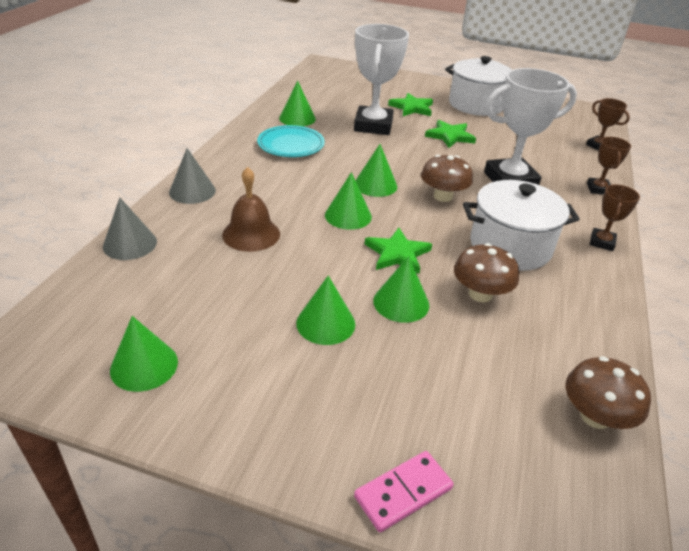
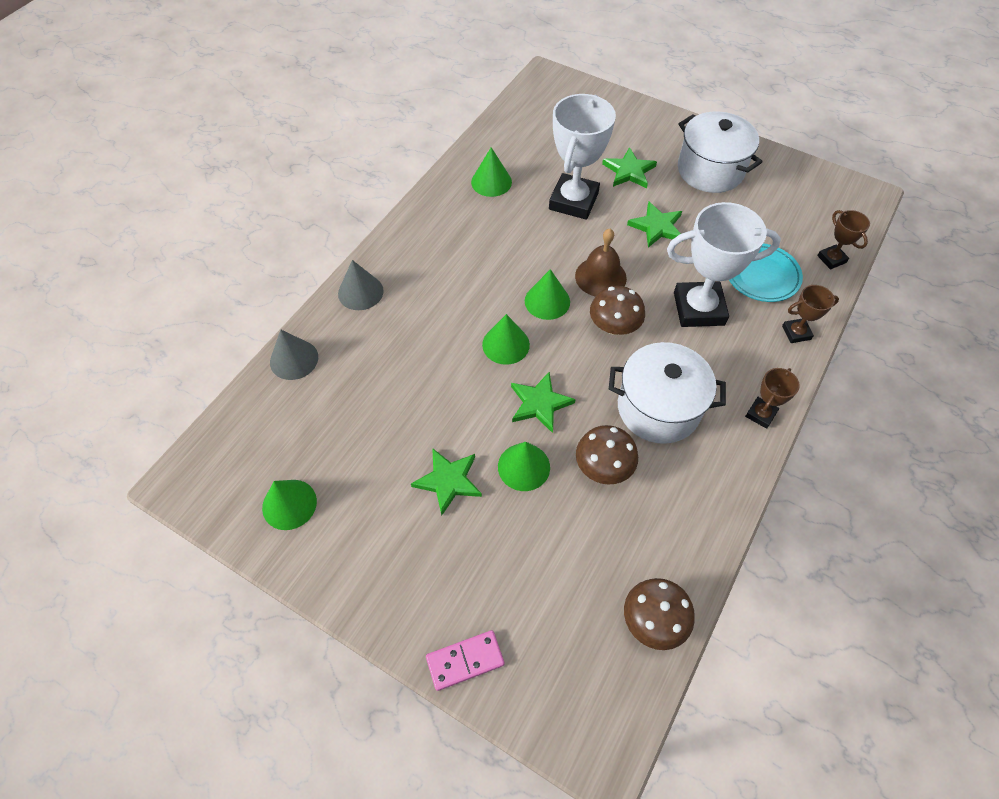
camera: 15 degrees right, 20 degrees up
(251, 234) = (405, 359): brown bell -> brown bell (600, 277)
(291, 145) = (473, 228): turquoise plate -> turquoise plate (761, 275)
(325, 323) = (448, 481): green cone -> green star
(598, 189) = (796, 333): brown trophy -> brown trophy turned 60 degrees clockwise

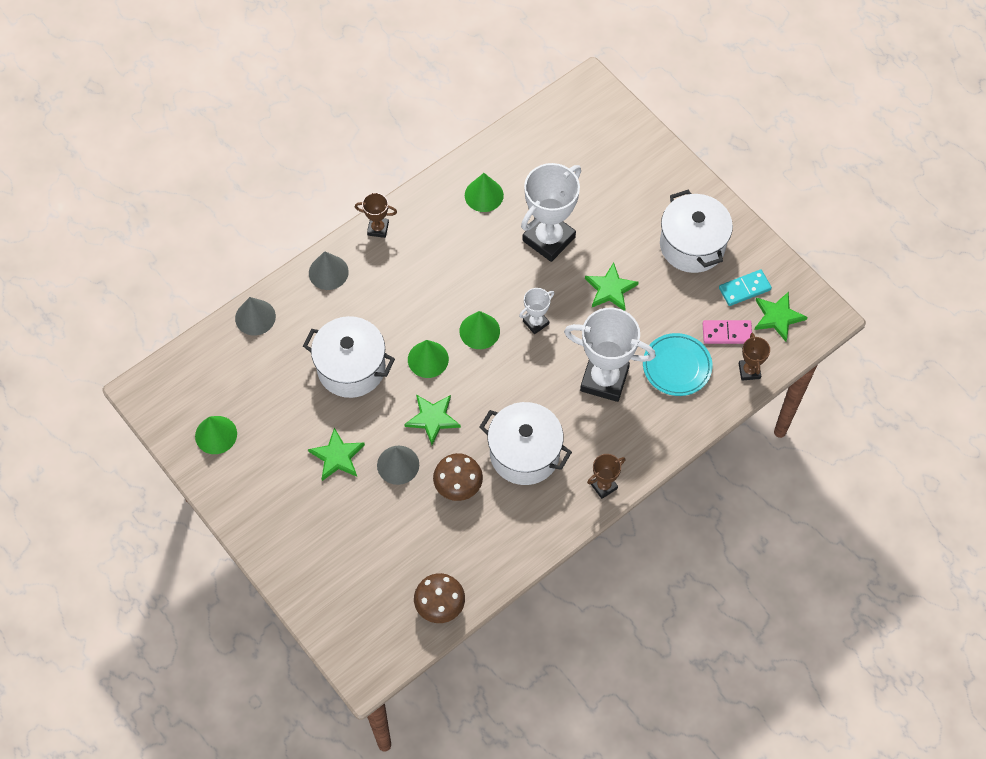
camera: 20 degrees right, 5 degrees up
(425, 379) = (351, 368): none -> white pot
(465, 661) = (299, 585): pink domino -> pink domino (727, 333)
(524, 467) = (398, 465): green cone -> grey cone
(600, 277) = (536, 322): brown bell -> white trophy
(614, 326) = (524, 372): brown mushroom -> none
(629, 171) = (615, 222): green star -> green star (777, 317)
(780, 192) = (744, 289): none -> turquoise domino
(796, 333) = (675, 428): brown trophy -> brown trophy (378, 229)

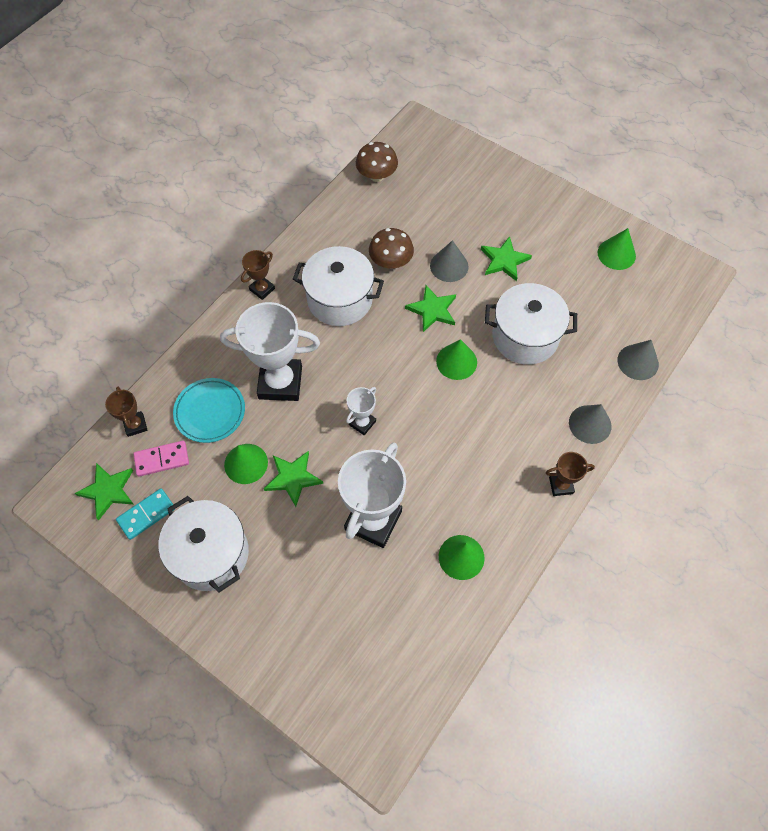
camera: 165 degrees right, 0 degrees up
(479, 331) = (416, 401): green cone -> green cone (246, 463)

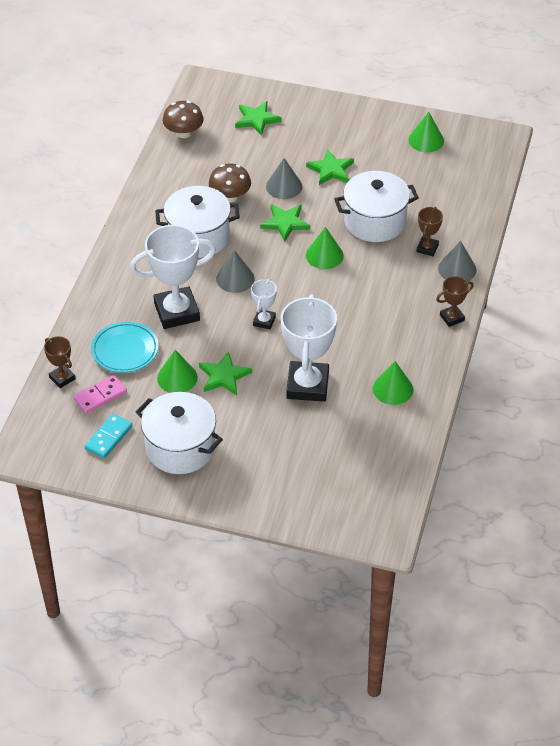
camera: 20 degrees left, 15 degrees down
(108, 491) = (64, 431): green star -> green star (257, 119)
(262, 289) = (123, 247): brown trophy -> brown trophy (427, 248)
(638, 362) = (477, 214): grey cone -> grey cone (235, 278)

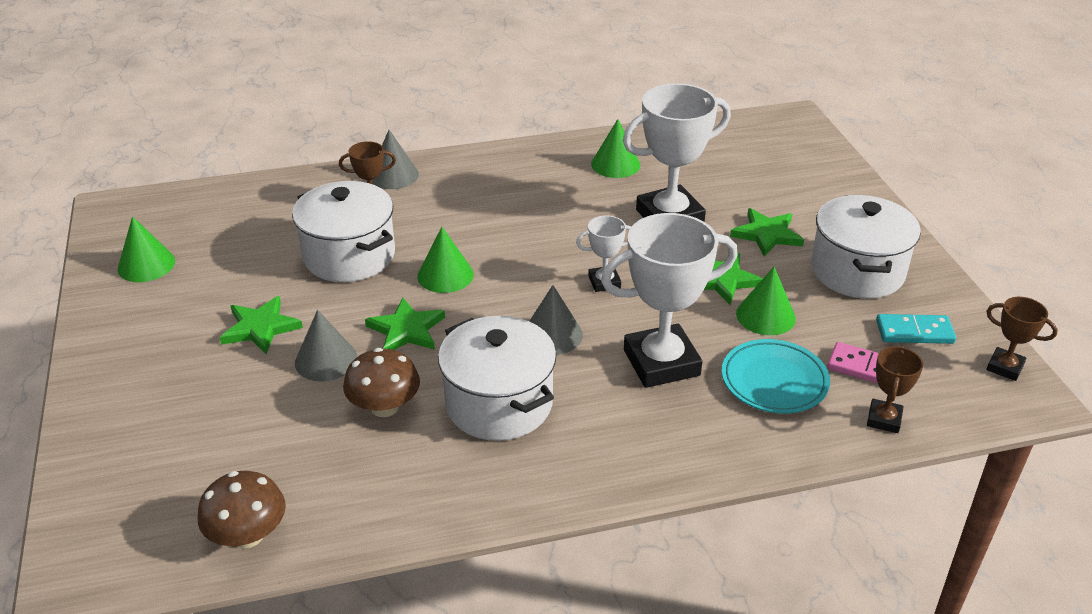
camera: 120 degrees left, 10 degrees down
(177, 312) = (661, 362): white trophy -> white trophy turned 60 degrees counterclockwise
(257, 119) = (167, 453): green star -> green star (767, 234)
(452, 318) = (476, 158): brown trophy -> brown trophy (1005, 367)

